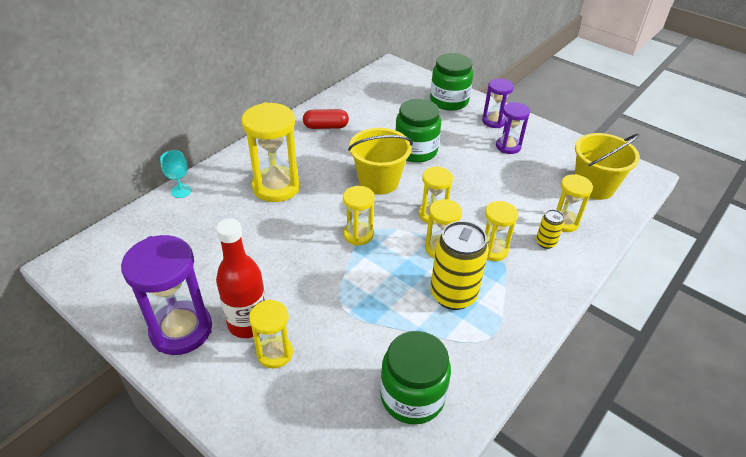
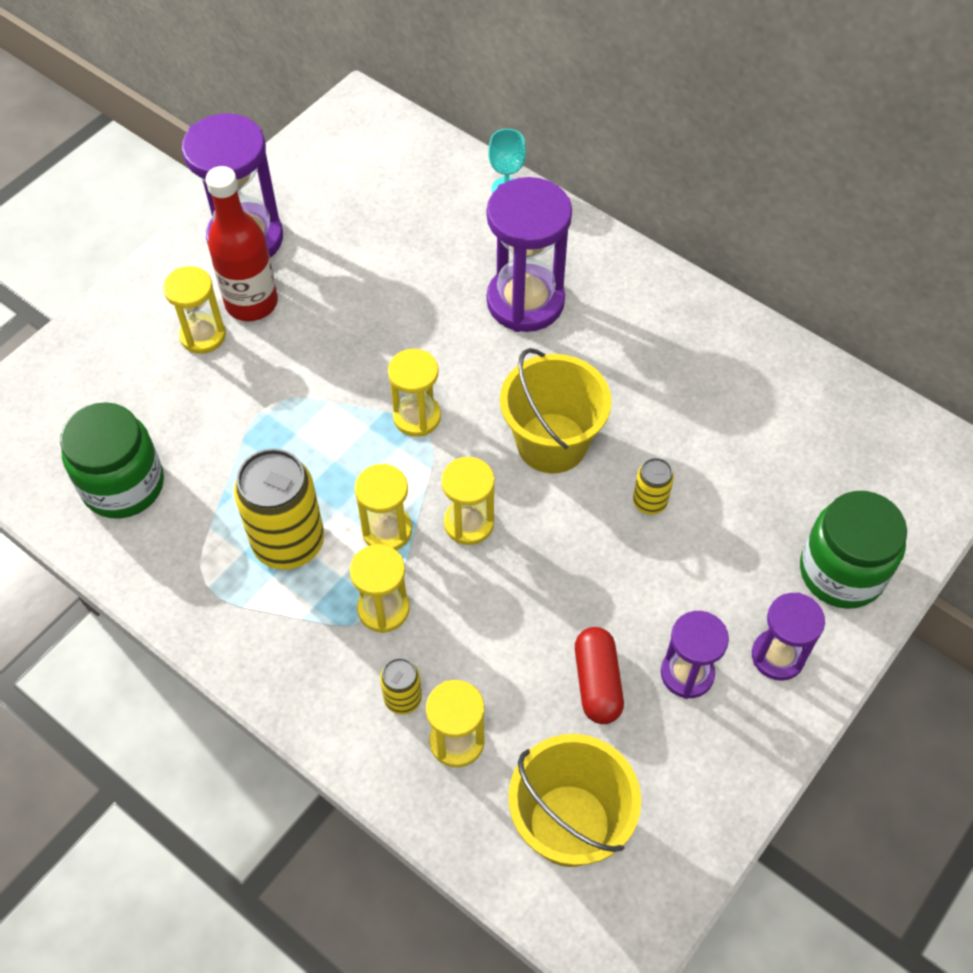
camera: 90 degrees right, 15 degrees up
(276, 187) = (525, 302): yellow hourglass -> purple hourglass
(326, 126) = (705, 356): red capsule -> red capsule (597, 682)
(415, 151) = (649, 502): green jar -> yellow can

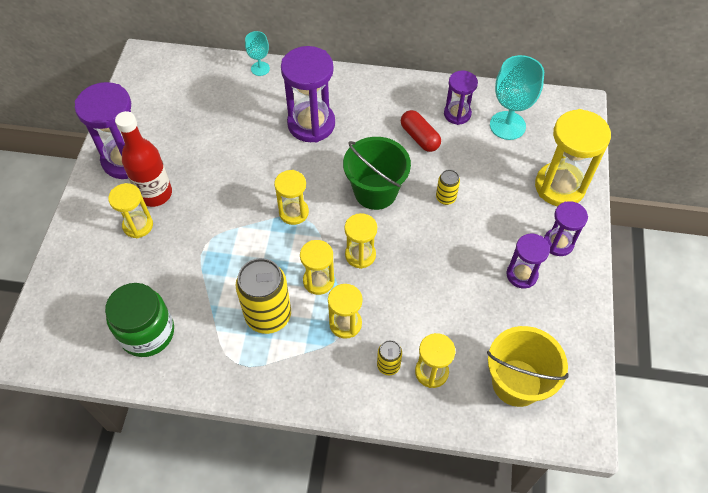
camera: 30 degrees left, 0 degrees up
(552, 443) = (375, 191): yellow bucket -> green bucket
(597, 682) = (481, 303): red capsule -> red capsule (419, 137)
(754, 385) = (457, 114): none -> purple hourglass
(822, 439) = (507, 125): none -> turquoise goblet
(841, 572) = (559, 186): green jar -> yellow hourglass

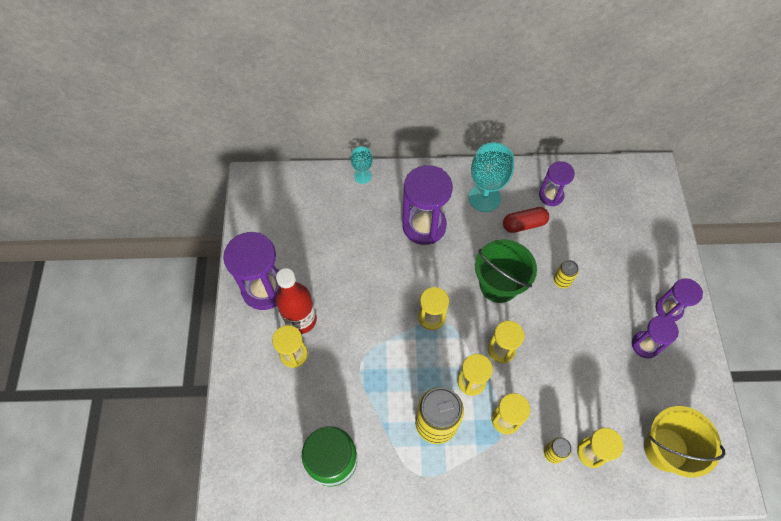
camera: 10 degrees left, 5 degrees up
(419, 137) = (524, 224): red capsule -> red capsule turned 60 degrees counterclockwise
(507, 125) = (597, 200): turquoise goblet -> turquoise goblet (484, 198)
(559, 186) = (656, 253): yellow hourglass -> none

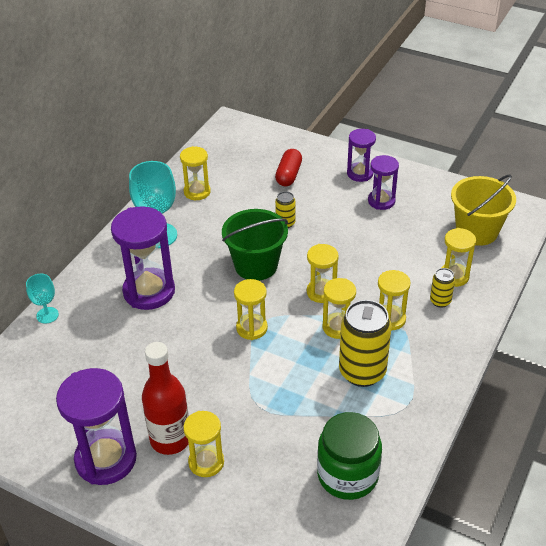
camera: 60 degrees left, 20 degrees down
(524, 224) = (210, 222): red capsule -> red capsule (288, 175)
(551, 195) = (197, 192): purple hourglass -> yellow hourglass

